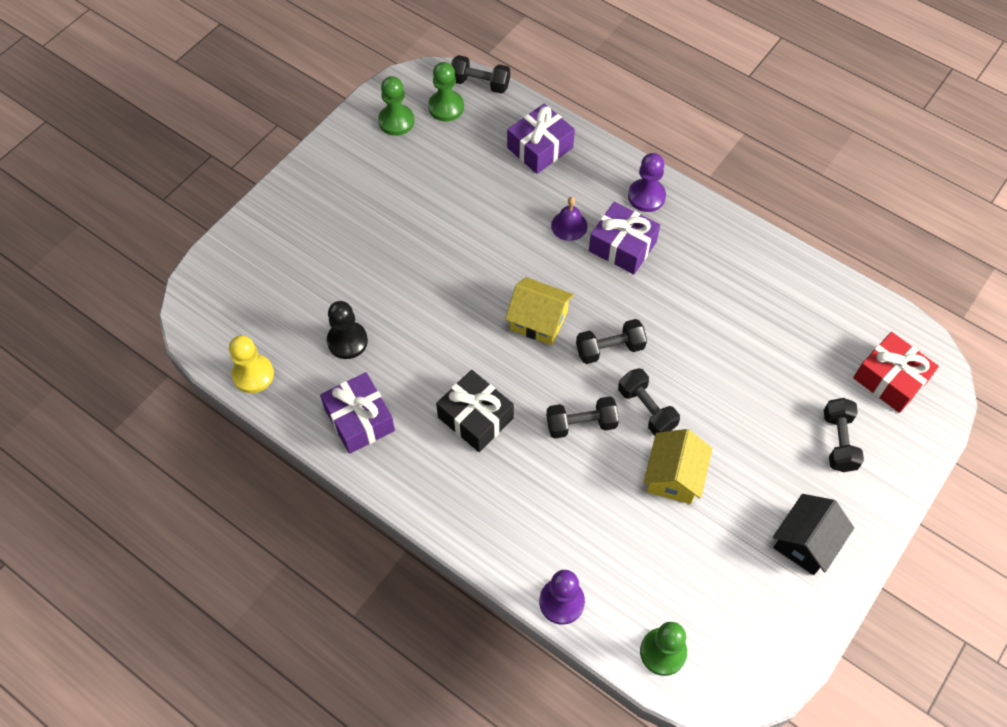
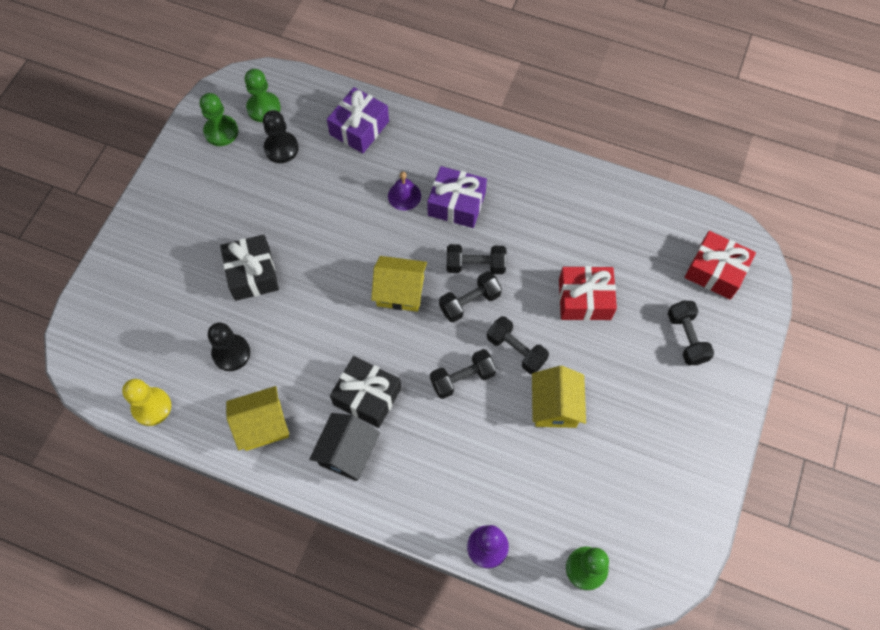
camera: 15 degrees left, 5 degrees up
(359, 420) = (262, 425): purple gift -> yellow house
(390, 268) = (252, 274): none -> black gift
(453, 151) = (281, 148): none -> black pawn
(480, 83) = (289, 79): black dumbbell -> black dumbbell (475, 265)
(646, 196) = (466, 152): purple pawn -> none
(735, 375) = (584, 299): none -> red gift
(806, 542) = (682, 436): black house -> black house (347, 452)

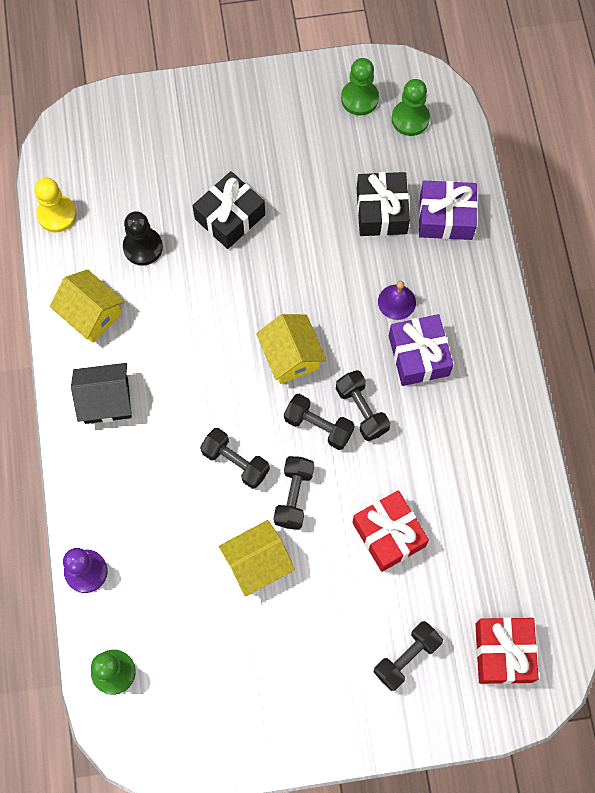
camera: 60 degrees right, 5 degrees up
(281, 148) = (376, 161): black pawn -> none
(367, 396) = (169, 387): black gift -> black gift (381, 211)

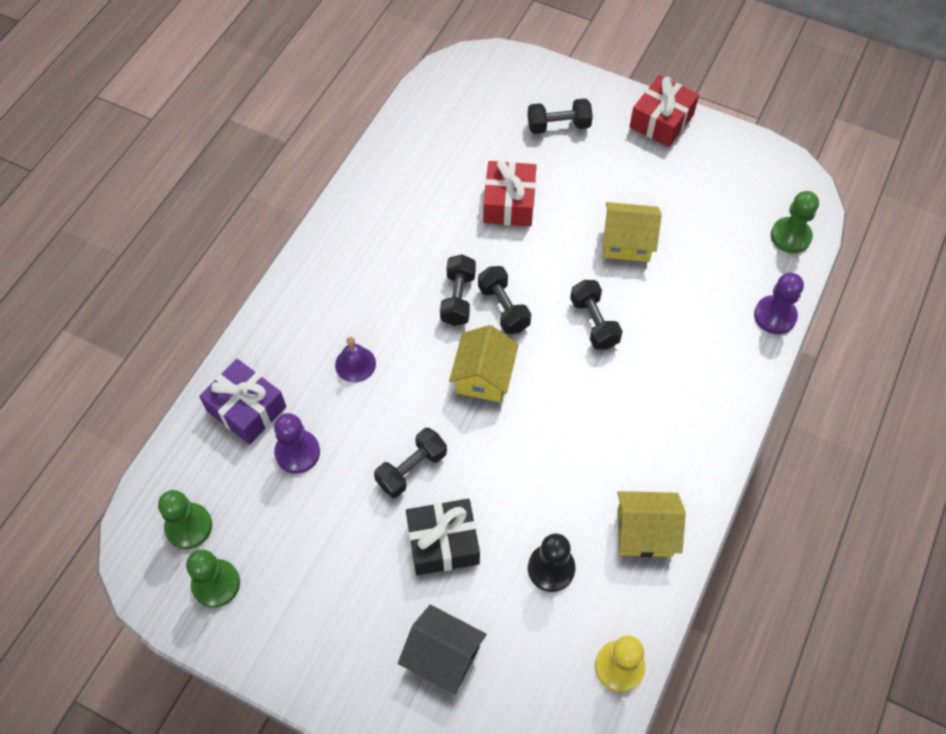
camera: 145 degrees left, 10 degrees down
(91, 314) = (644, 532): yellow house -> yellow house turned 75 degrees counterclockwise
(106, 400) = (677, 441): black house -> black house (443, 656)
(294, 496) = (563, 270): black dumbbell -> black dumbbell (411, 469)
(381, 211) = (297, 452): black gift -> purple pawn
(418, 355) = (375, 310): purple gift -> none
(503, 652) = (487, 92): red gift -> red gift (661, 121)

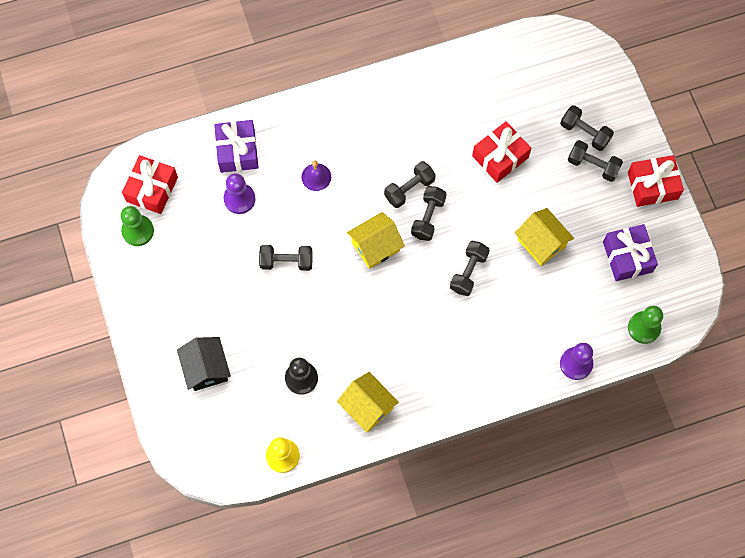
camera: 45 degrees right, 10 degrees up
(189, 527) = (152, 189): green pawn -> red gift
(443, 543) = (263, 314): black gift -> none
(595, 145) = (593, 165): none -> black dumbbell
(709, 192) = (627, 257): none -> purple gift

